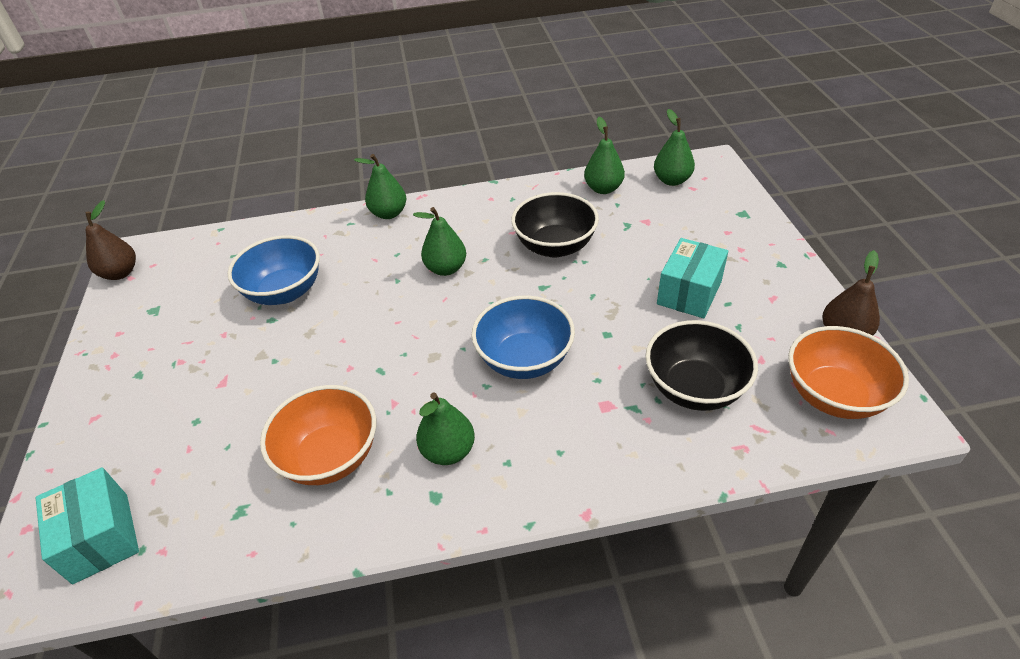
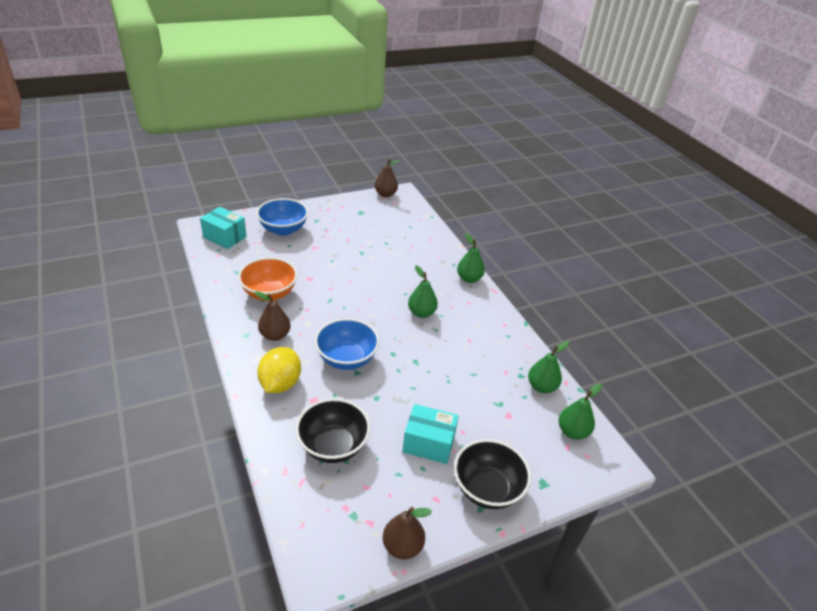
camera: 70 degrees right, 5 degrees down
(101, 537) = (225, 237): turquoise box -> turquoise box turned 75 degrees clockwise
(285, 292) = (384, 252): blue bowl -> blue bowl (283, 229)
(448, 451) = (275, 335): green pear -> brown pear
(555, 246) = (460, 363): black bowl -> black bowl (487, 489)
(566, 447) = (280, 384): none -> yellow lemon
(833, 395) = (335, 531): orange bowl -> none

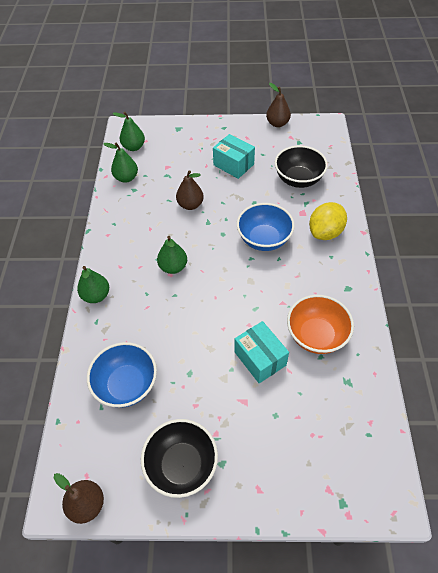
camera: 150 degrees left, 15 degrees up
(225, 237) = (359, 461): turquoise box -> turquoise box (260, 358)
(275, 335) = (321, 280): brown pear -> brown pear (190, 205)
(283, 229) = (274, 454): blue bowl -> blue bowl (126, 385)
(487, 489) = (213, 134): black bowl -> black bowl (182, 465)

